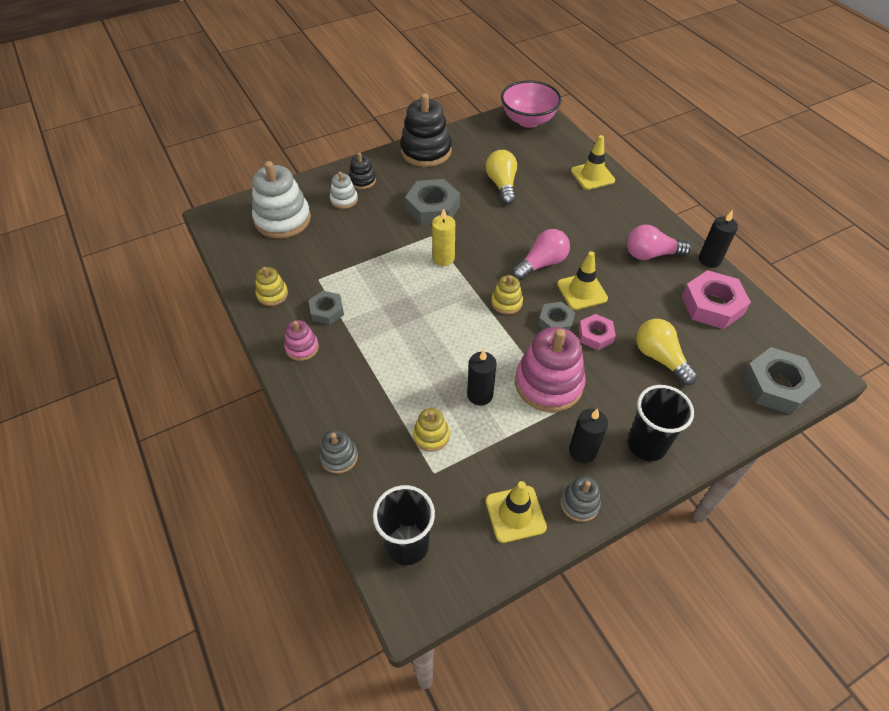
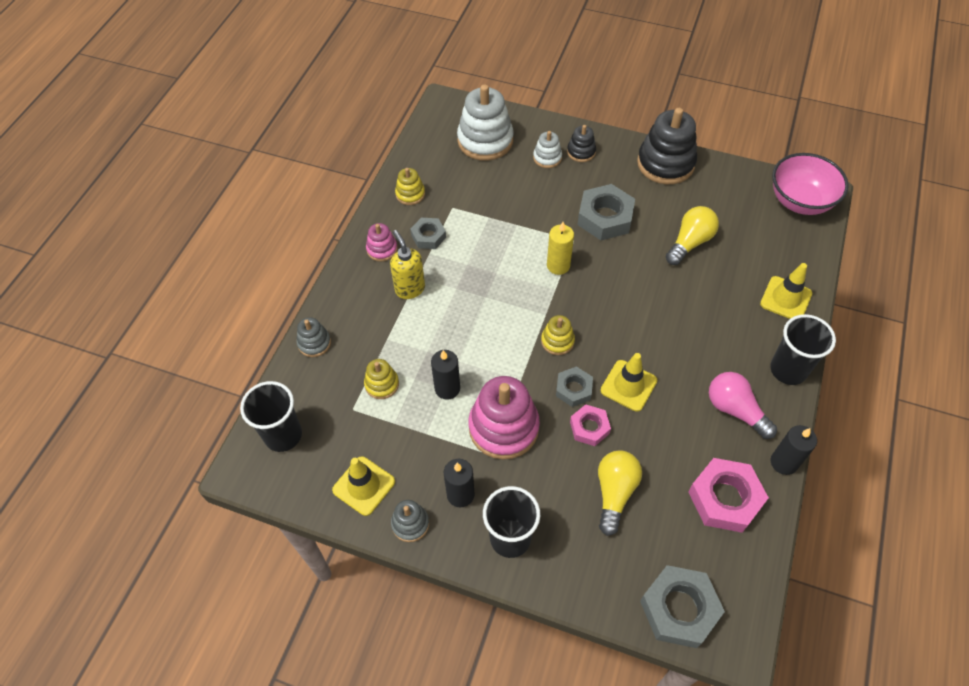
camera: 50 degrees right, 5 degrees up
(362, 356) = (410, 289): none -> yellow soap dispenser
(541, 264) = (628, 335): pink light bulb -> none
(645, 211) = (788, 370): none -> black cup

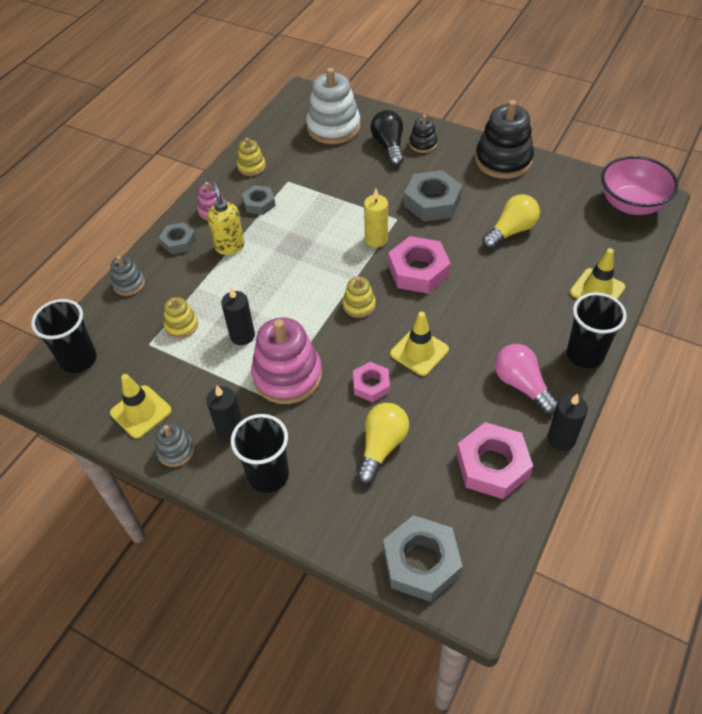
camera: 10 degrees right, 5 degrees down
(547, 158) = (389, 146): white stacking toy -> black light bulb
(574, 389) = (364, 349): grey nut -> grey nut (178, 242)
(608, 296) = (418, 271): none -> pink nut

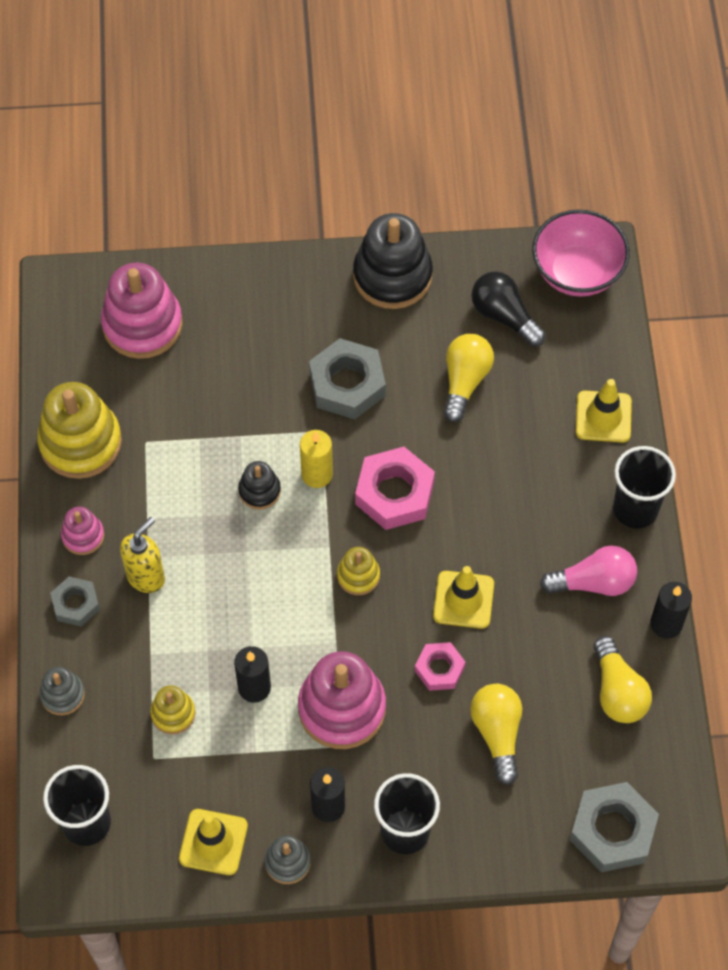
camera: 35 degrees left, 10 degrees up
(230, 246) = (146, 577): yellow soap dispenser -> yellow soap dispenser turned 90 degrees clockwise
(251, 166) = (80, 442): yellow stacking toy -> yellow stacking toy, size x1.98
(259, 203) = (134, 495): grey nut -> none
(333, 127) = (142, 325): white stacking toy -> pink stacking toy
(389, 146) = (236, 322): black light bulb -> black light bulb (504, 316)
(423, 144) = (277, 297): black stacking toy -> black stacking toy (259, 491)
(492, 465) = (617, 691): pink nut -> yellow light bulb
(522, 385) = (593, 582): pink light bulb -> pink light bulb turned 150 degrees clockwise

